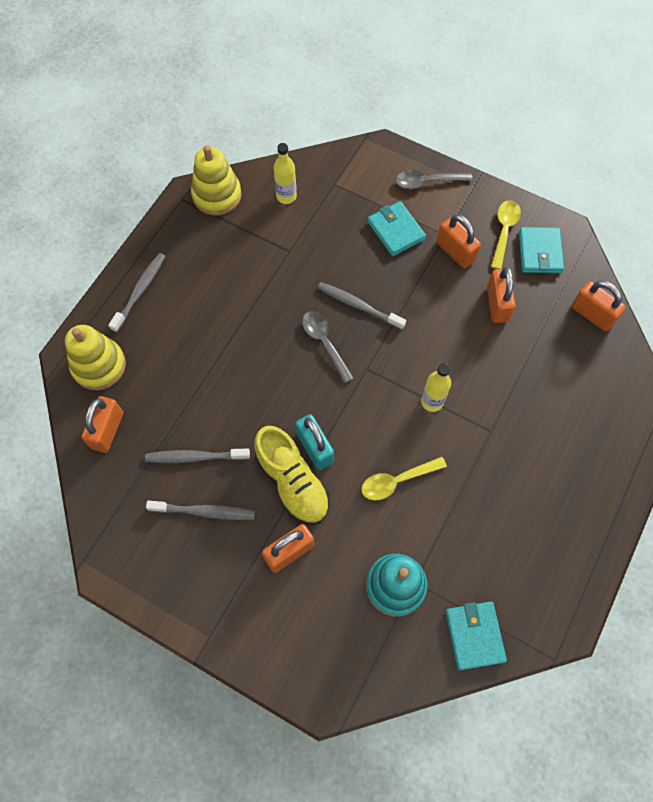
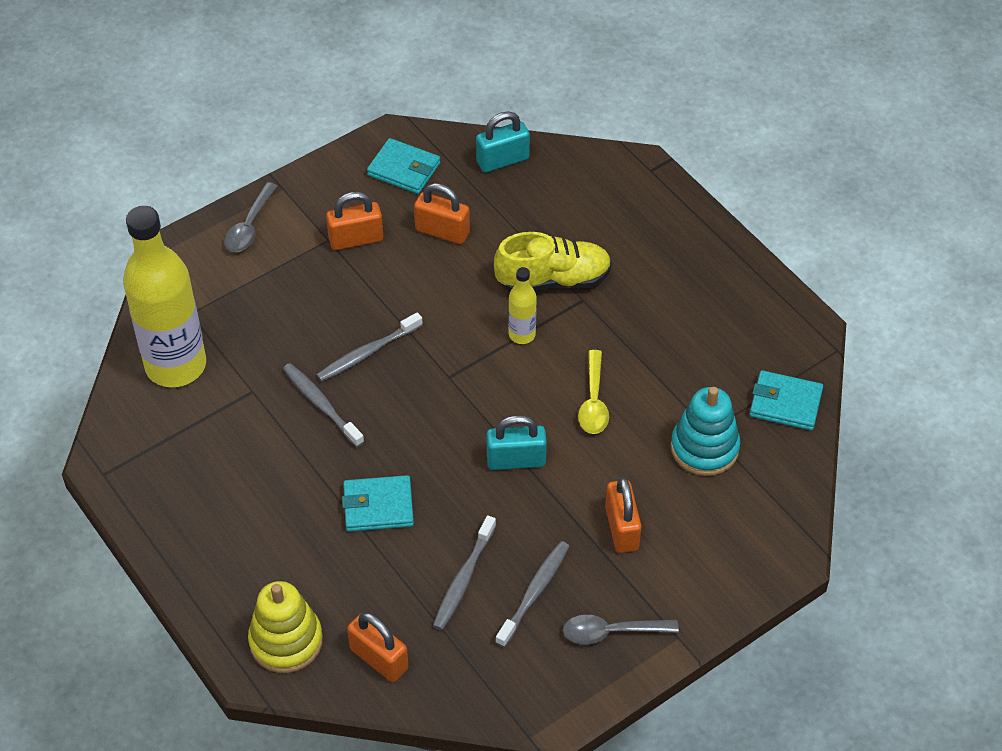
camera: 65 degrees left, 15 degrees down
(140, 291) = (209, 563): grey toothbrush -> grey toothbrush (321, 404)
(217, 195) = (124, 435): yellow stacking toy -> none
(286, 196) = (176, 365): yellow bottle -> yellow bottle, size x2.26
(292, 482) = (545, 496): yellow shoe -> yellow shoe (553, 280)
(324, 343) = (394, 402): grey spoon -> grey spoon (611, 632)
(396, 230) = (293, 281): turquoise wallet -> turquoise wallet (378, 506)
(504, 231) = (358, 187): yellow spoon -> none
(592, 314) = (502, 160): orange padlock -> turquoise padlock

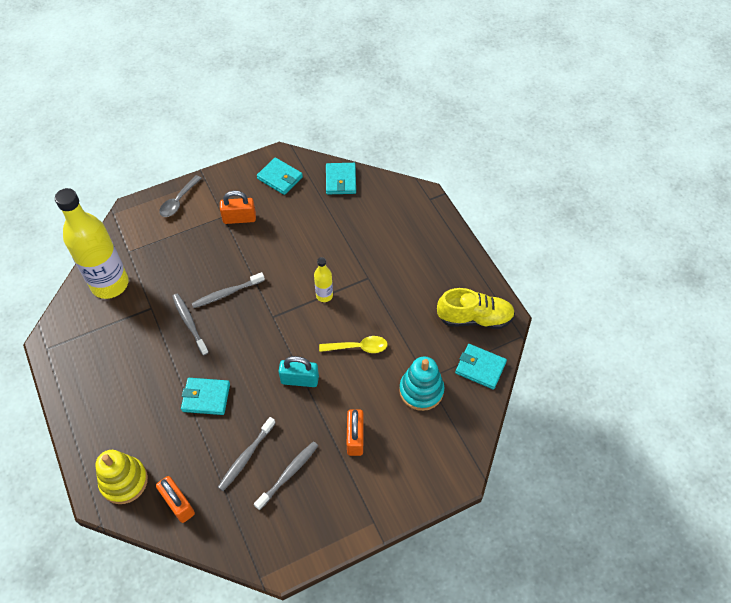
camera: 10 degrees right, 5 degrees up
(442, 231) = (293, 221): orange padlock -> none
(502, 160) = (341, 180): turquoise padlock -> turquoise wallet
(553, 280) = (353, 262): yellow shoe -> yellow shoe (474, 318)
(593, 401) = (358, 347): yellow spoon -> yellow spoon turned 105 degrees counterclockwise
(611, 632) = (331, 511): grey spoon -> none

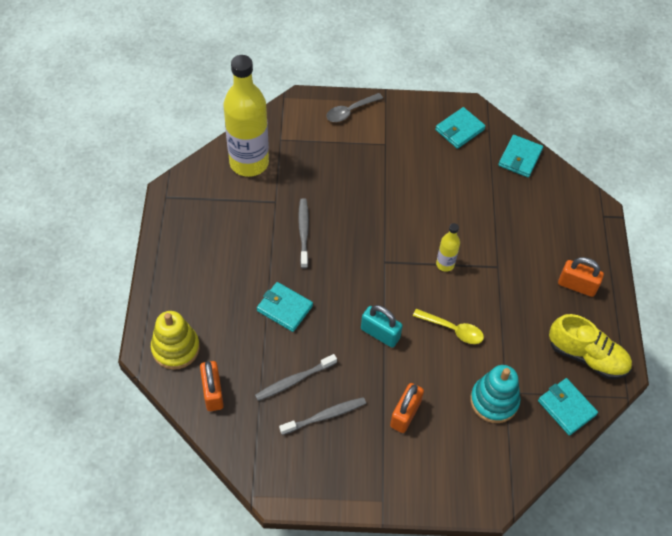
camera: 25 degrees right, 0 degrees up
(227, 293) = (352, 220): grey toothbrush -> none
(239, 218) = (400, 153): orange padlock -> orange padlock (577, 285)
(280, 178) = (459, 130): turquoise wallet -> turquoise wallet turned 75 degrees clockwise

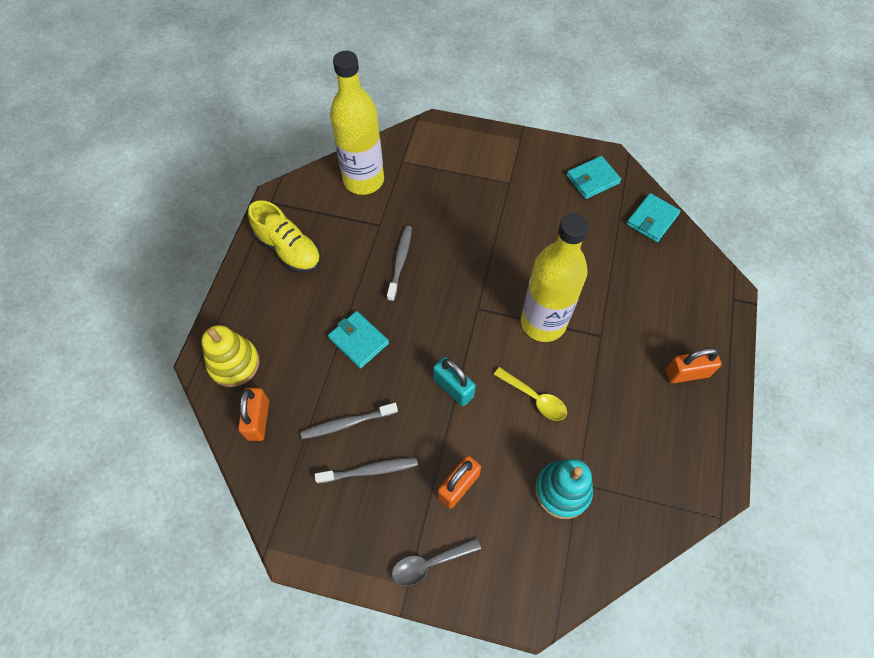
camera: 15 degrees right, 5 degrees up
(350, 111) = (481, 143): grey spoon -> grey spoon (430, 563)
(445, 264) = (543, 323): yellow bottle -> yellow bottle, size x2.26
(566, 408) = (645, 516): turquoise wallet -> none
(577, 285) = (687, 373): orange padlock -> orange padlock turned 45 degrees counterclockwise
(587, 356) = (682, 459): yellow shoe -> yellow shoe (289, 250)

